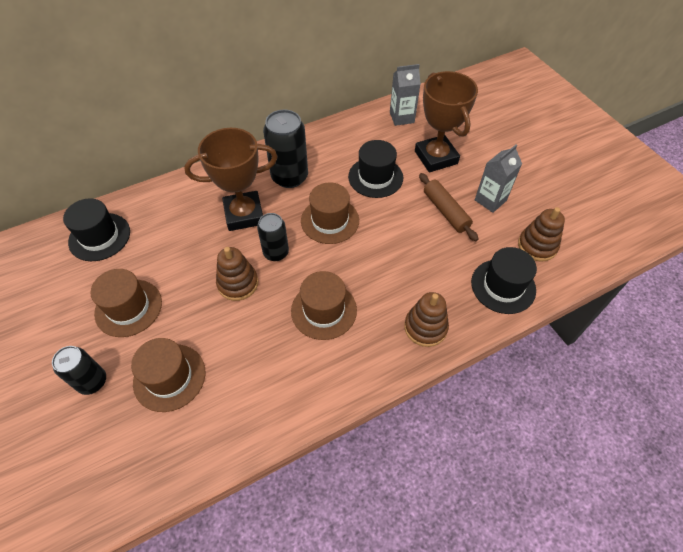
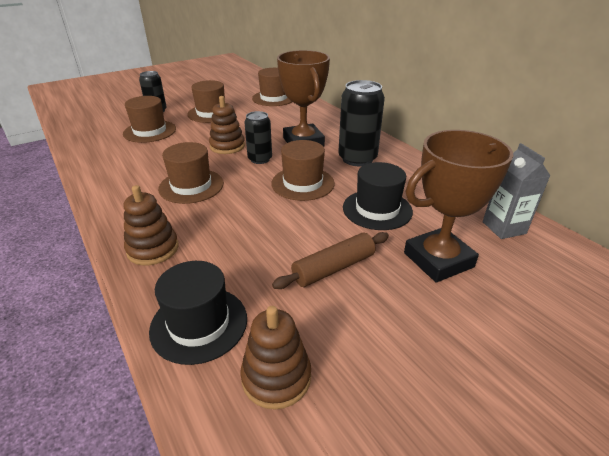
camera: 85 degrees right, 20 degrees down
(99, 237) = (274, 98): black hat -> brown hat
(490, 200) = (368, 319): grey carton -> none

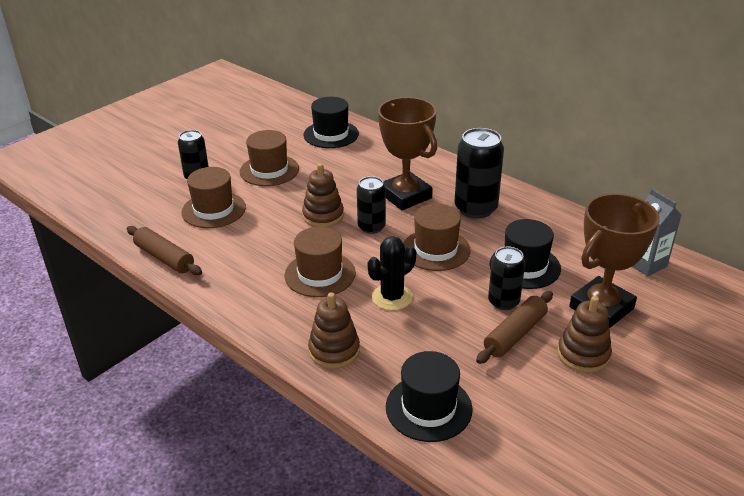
camera: 15 degrees left, 0 degrees up
(85, 156) = (164, 258): none -> brown rolling pin
(238, 214) = (392, 297): none -> black cactus
(274, 98) = (331, 134): brown hat -> black hat
(276, 377) = (518, 433): brown stacking toy -> brown stacking toy (583, 354)
(339, 236) = (503, 302): none -> black can

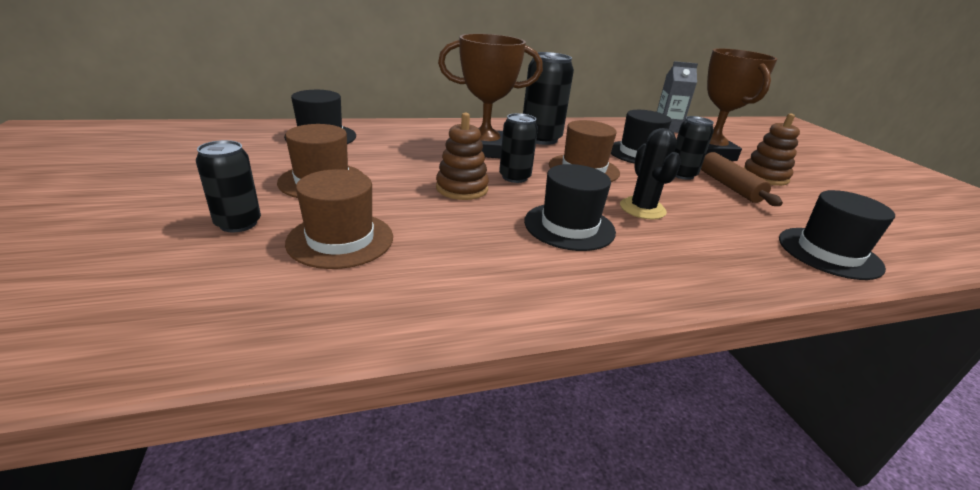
camera: 60 degrees left, 5 degrees down
(164, 258) = (398, 320): brown rolling pin -> none
(320, 274) = (569, 226): brown hat -> black hat
(334, 351) = (719, 267): brown stacking toy -> none

